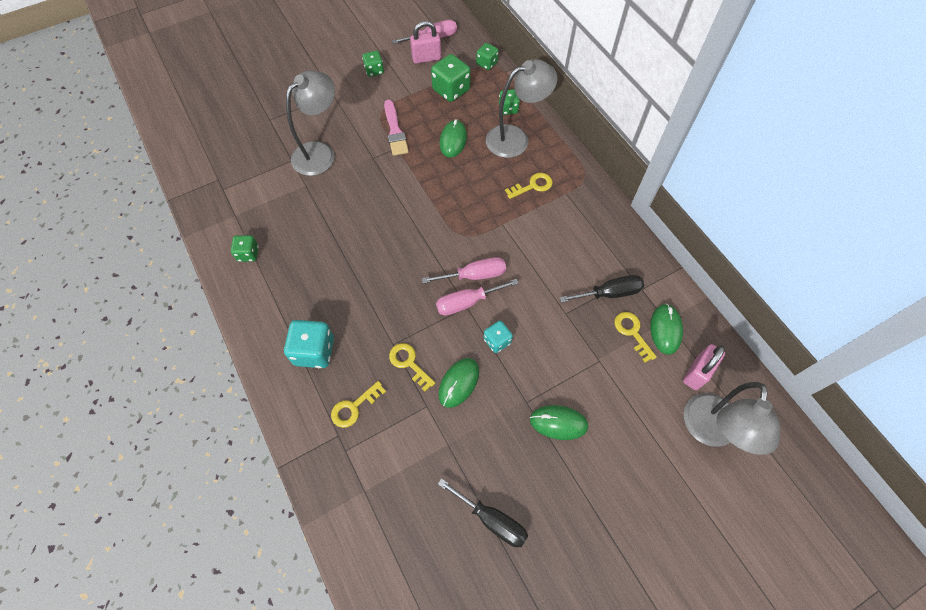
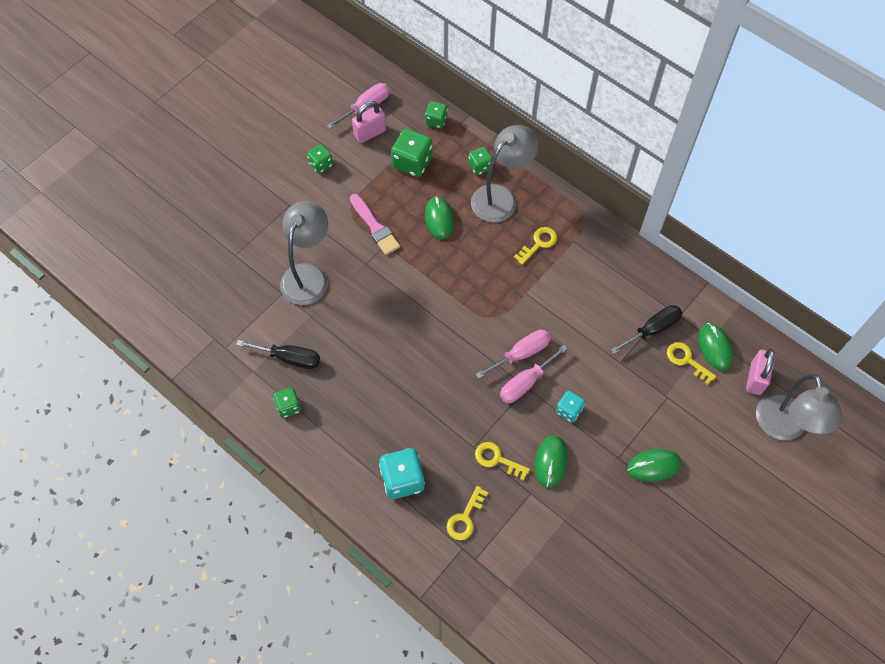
camera: 20 degrees left, 0 degrees up
(492, 519) = (630, 570): black screwdriver -> black screwdriver (289, 358)

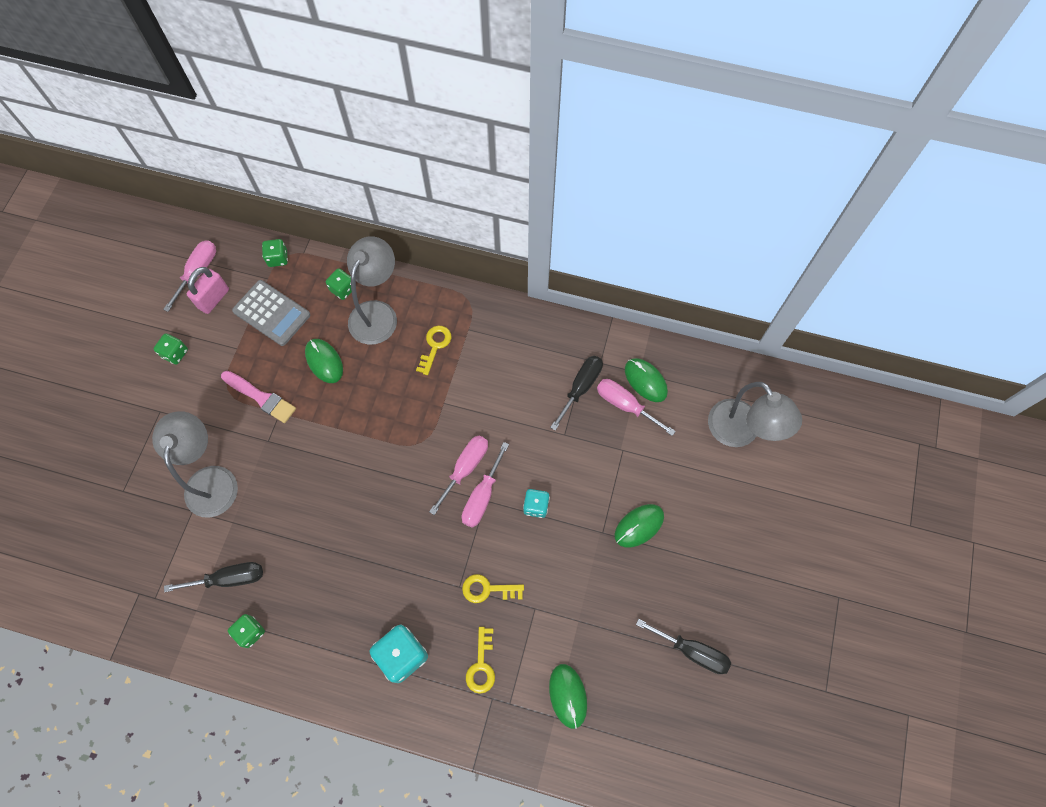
camera: 25 degrees left, 5 degrees up
(412, 163) = (271, 313): green dice -> grey calculator
(551, 461) = (540, 567): green mouse -> green mouse (568, 696)
(655, 590) = (692, 651): none -> black screwdriver
(686, 360) = (625, 405): yellow key -> pink screwdriver
(755, 378) = (695, 395): pink padlock -> none

